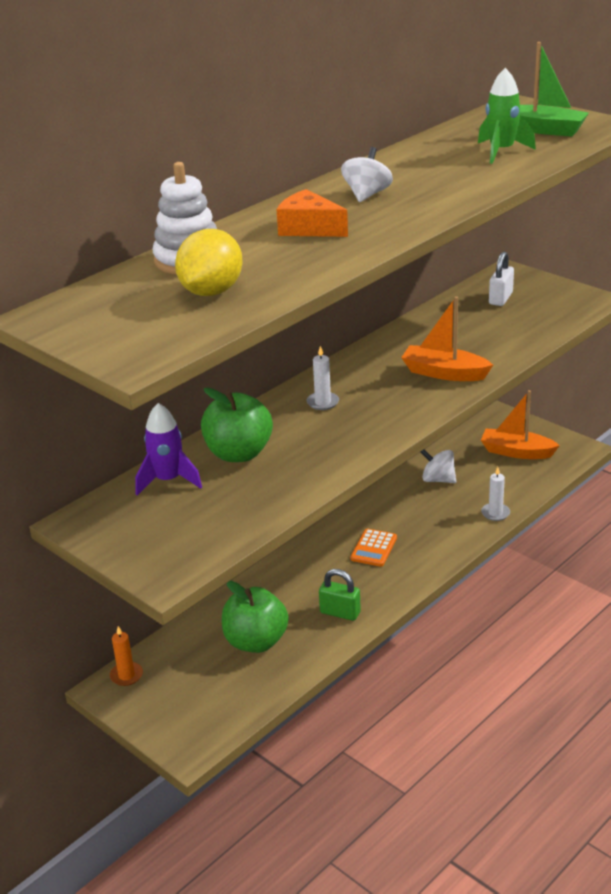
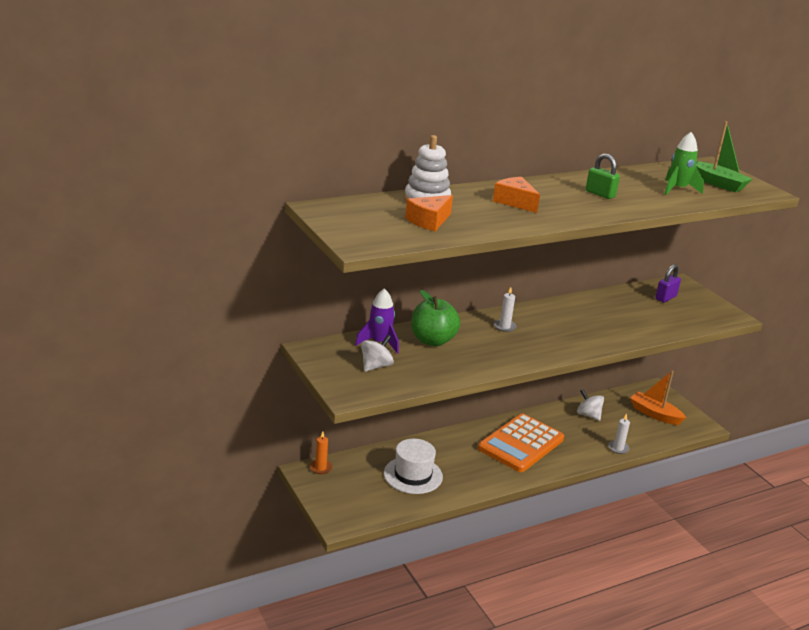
camera: 15 degrees right, 5 degrees down
(211, 292) = (429, 221): yellow lemon -> orange cheese
(256, 642) = (413, 475): green apple -> white hat
(340, 612) = (477, 475): green padlock -> green padlock (600, 194)
(367, 195) = (567, 192): white spinning top -> white spinning top (376, 366)
(373, 548) = (521, 444): orange calculator -> orange calculator, size x2.20
(444, 373) = (597, 332): orange boat -> none
(500, 298) = (665, 298): white padlock -> purple padlock

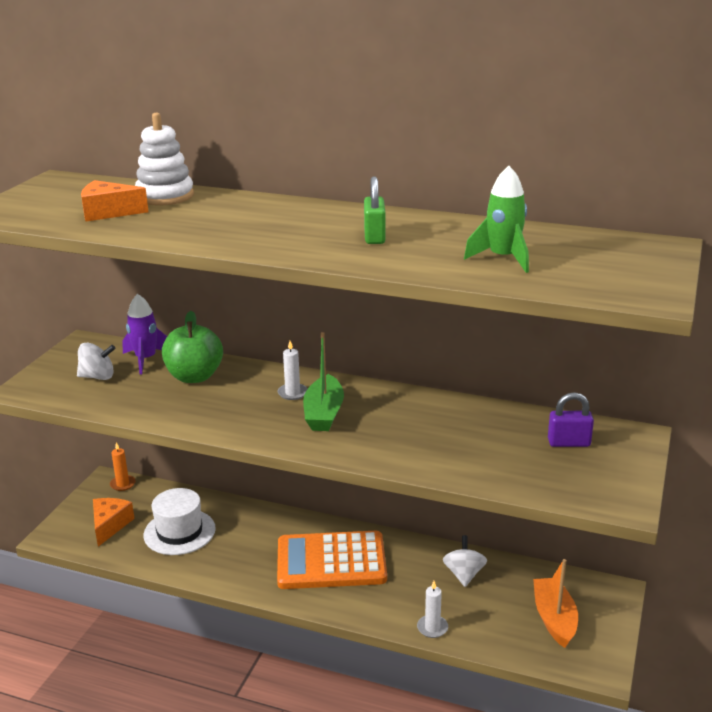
camera: 50 degrees right, 0 degrees up
(515, 202) = (247, 219): orange cheese -> orange cheese (110, 525)
(717, 183) = (594, 268): green boat -> green boat (324, 413)

